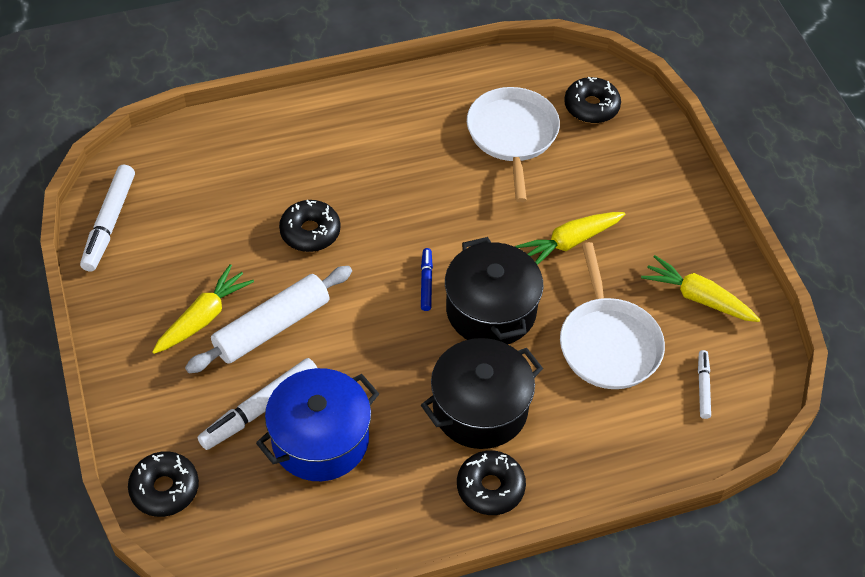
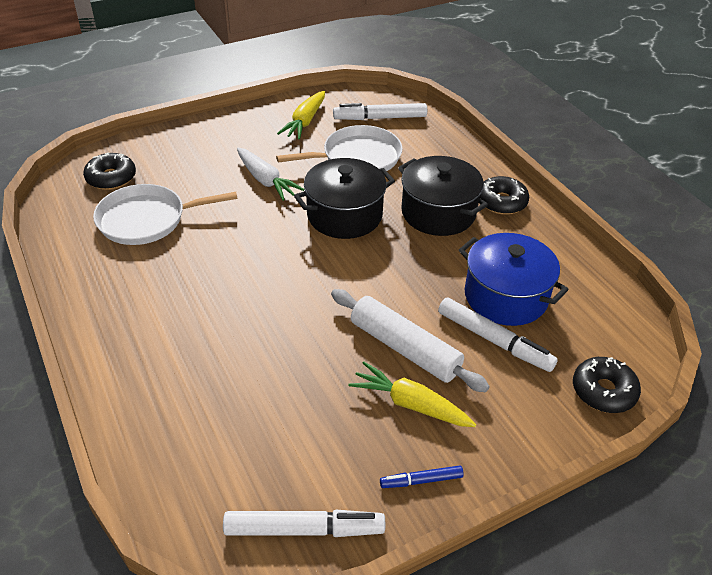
camera: 100 degrees left, 10 degrees down
(310, 232) = (284, 340): black donut -> none
(426, 282) = (325, 254): blue marker -> blue marker (421, 480)
(569, 242) = (265, 180): yellow carrot -> white carrot
(703, 387) = (380, 118): white marker -> white marker, size x1.80

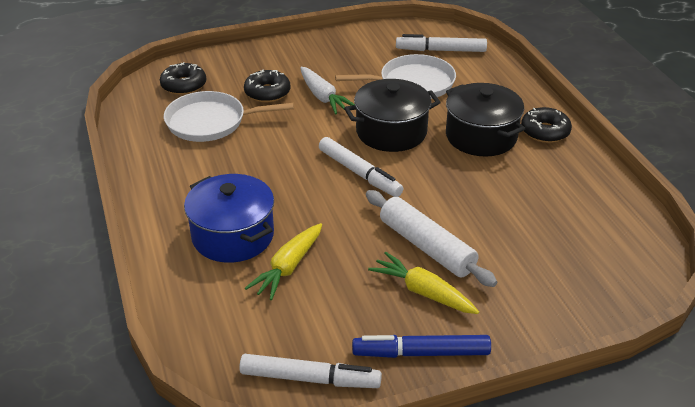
camera: 10 degrees right, 5 degrees down
(305, 121) = (368, 49): yellow carrot -> yellow carrot (288, 267)
(421, 480) = (421, 353): blue marker -> blue marker, size x1.80
(494, 340) = (512, 248): white marker -> white marker (359, 173)
(505, 296) = (531, 212): blue pot -> blue pot (233, 236)
(603, 391) = (608, 299): black donut -> black donut (267, 92)

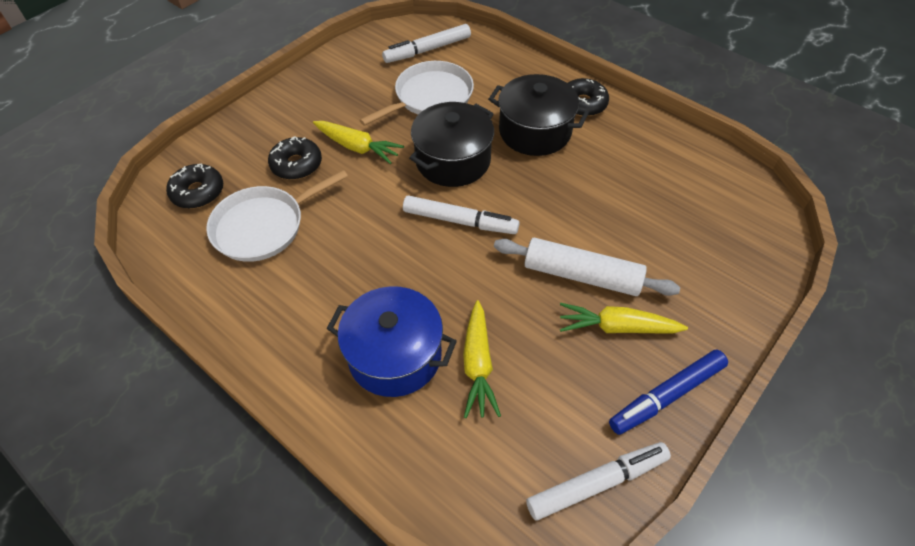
camera: 30 degrees left, 15 degrees up
(323, 97) = (357, 147): white carrot -> yellow carrot

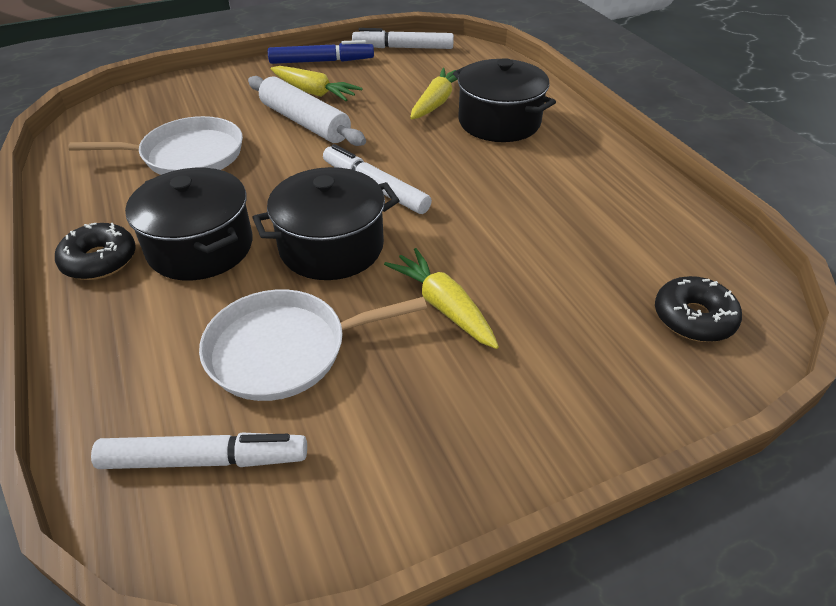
camera: 155 degrees left, 10 degrees down
(263, 226) = (602, 248): white pan -> white pan (187, 155)
(296, 165) = (541, 311): black donut -> none
(395, 355) = (499, 122): blue pot -> black pot

